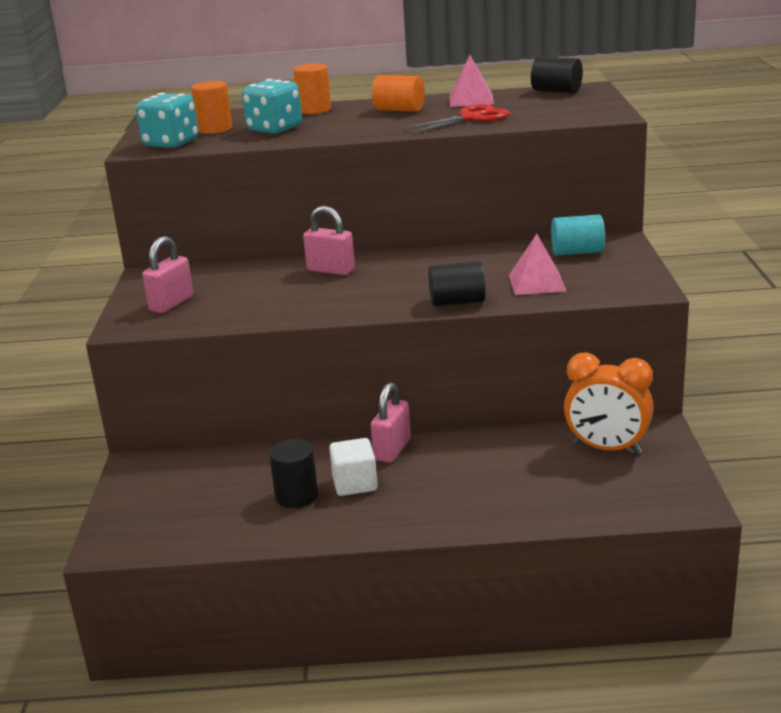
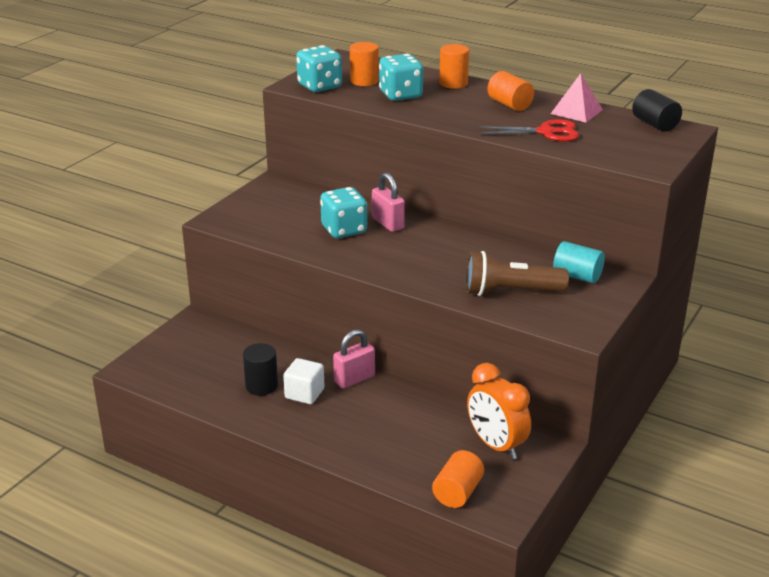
camera: 30 degrees right, 5 degrees up
(171, 304) = (260, 212): pink padlock -> none
(291, 289) = (344, 230): none -> turquoise dice
(457, 302) = (435, 286): black cylinder -> none
(537, 283) = (510, 292): pink pyramid -> brown flashlight
(625, 503) = (457, 492): none -> orange cylinder

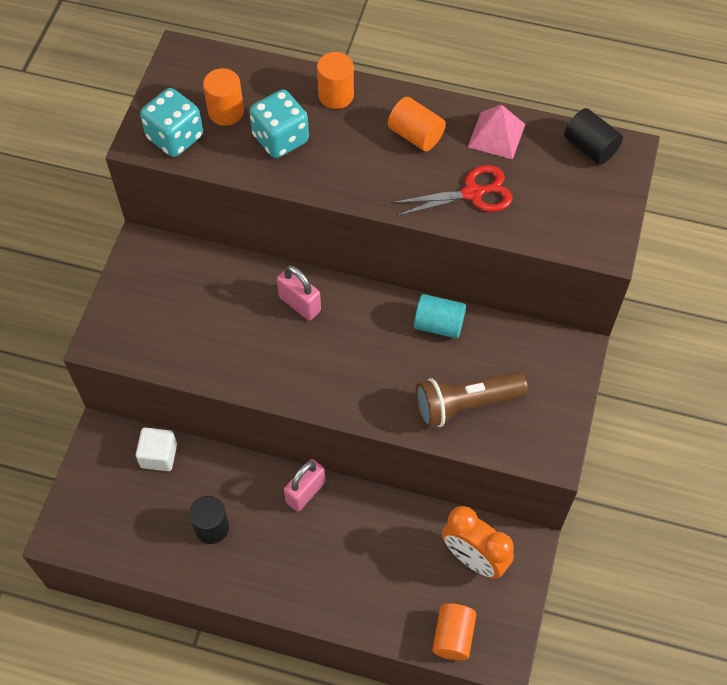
camera: 15 degrees left, 30 degrees up
(304, 393) = (260, 528): white cube -> white cube (159, 455)
(344, 230) = (254, 328): turquoise dice -> none
(577, 276) = (528, 358): turquoise cylinder -> turquoise cylinder (438, 324)

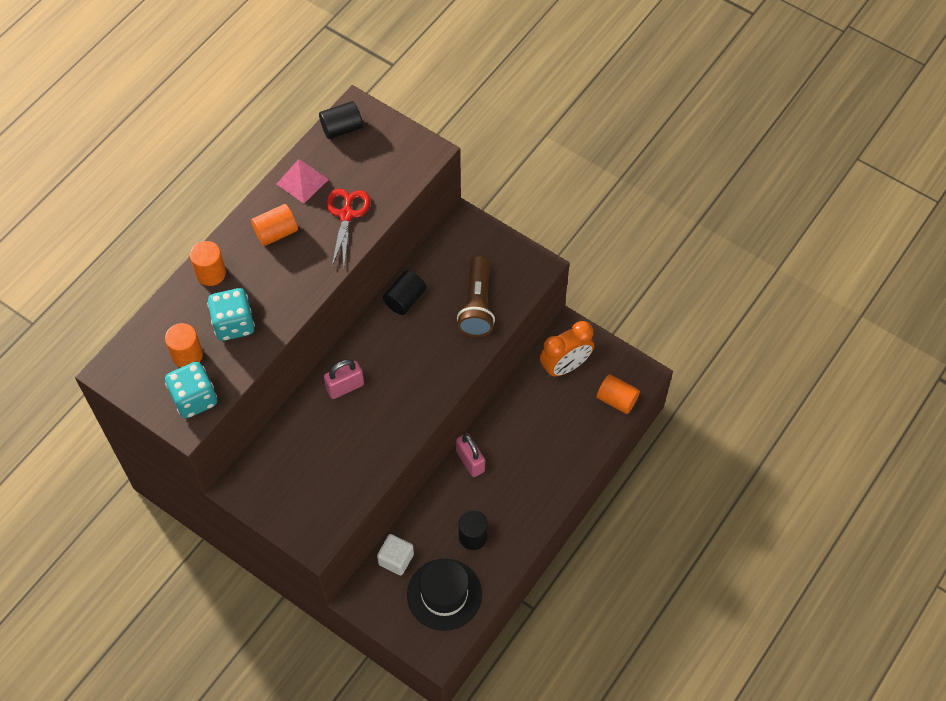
camera: 70 degrees left, 0 degrees up
(132, 520) = (444, 594): none -> black hat
(438, 324) = (405, 299): turquoise cylinder -> black cylinder

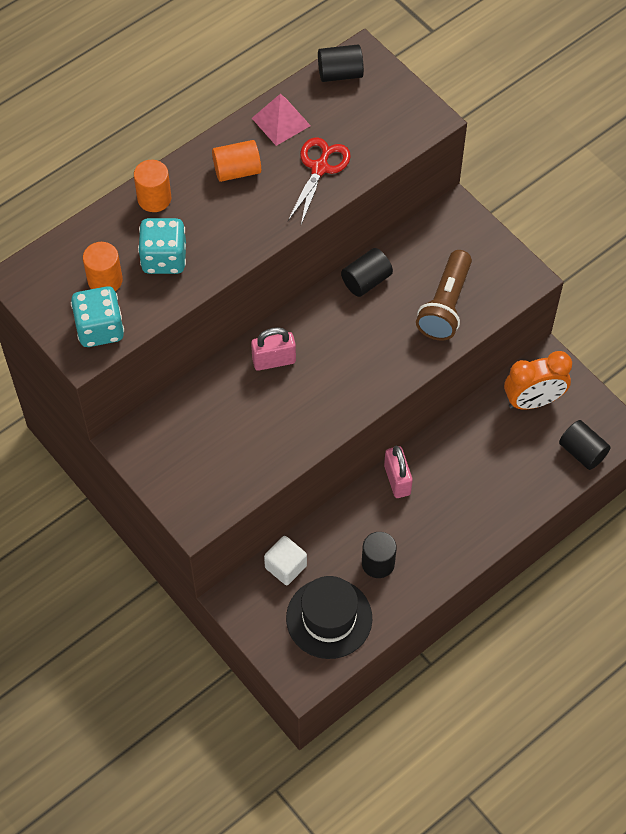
camera: 15 degrees right, 0 degrees up
(616, 400) = (582, 452): orange cylinder -> black cylinder

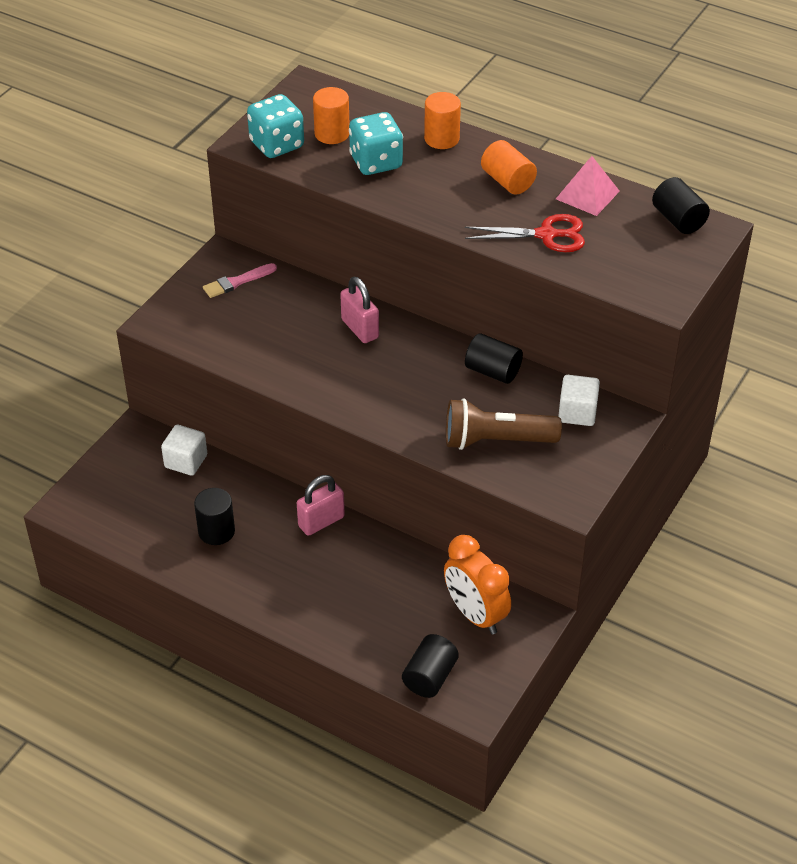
camera: 70 degrees right, 15 degrees down
(169, 439) = (237, 282): none -> pink brush
(329, 618) = (140, 509): black hat -> none
(436, 240) = (577, 413): none -> white cube

